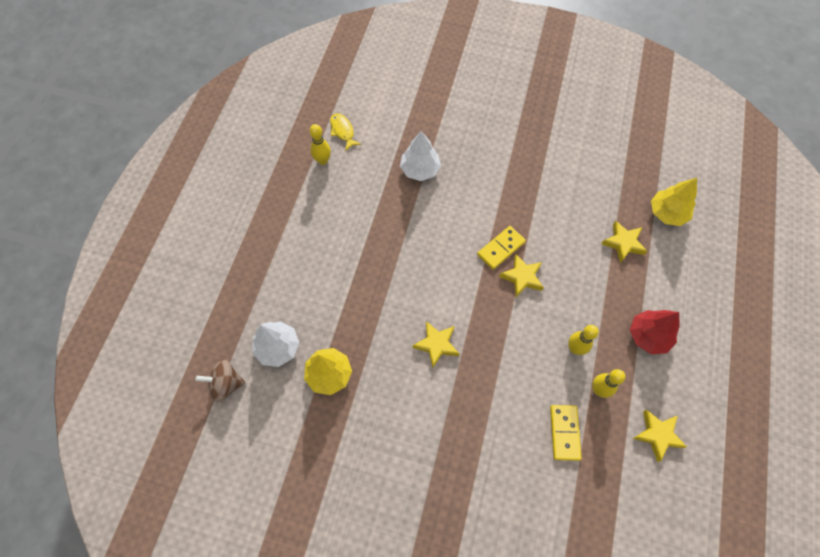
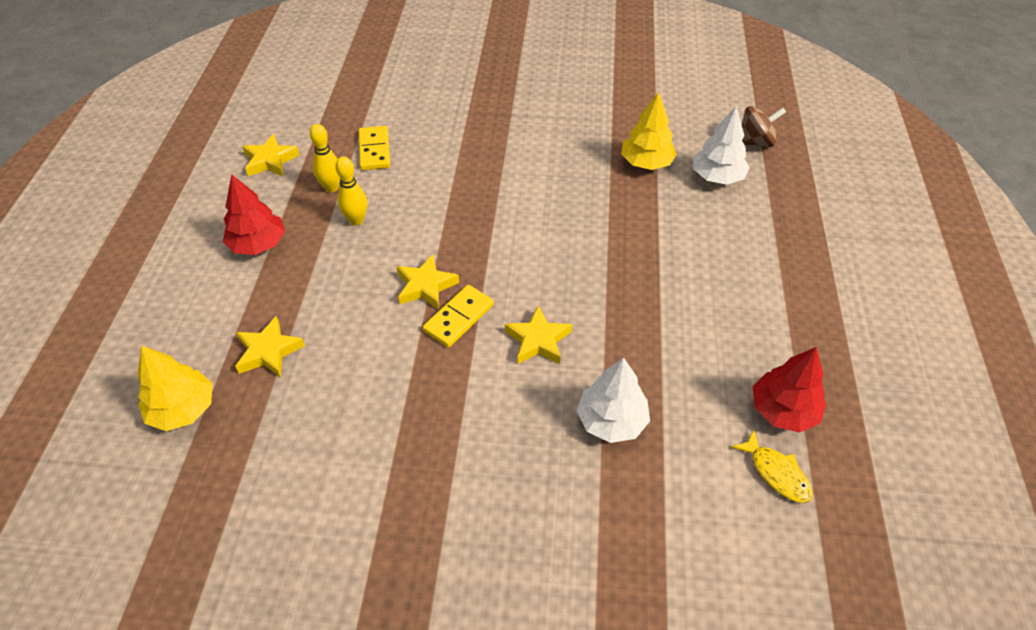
camera: 170 degrees right, 15 degrees down
(323, 161) = (783, 410): yellow bowling pin -> red tree
(436, 344) = (529, 202): yellow star -> yellow star (538, 340)

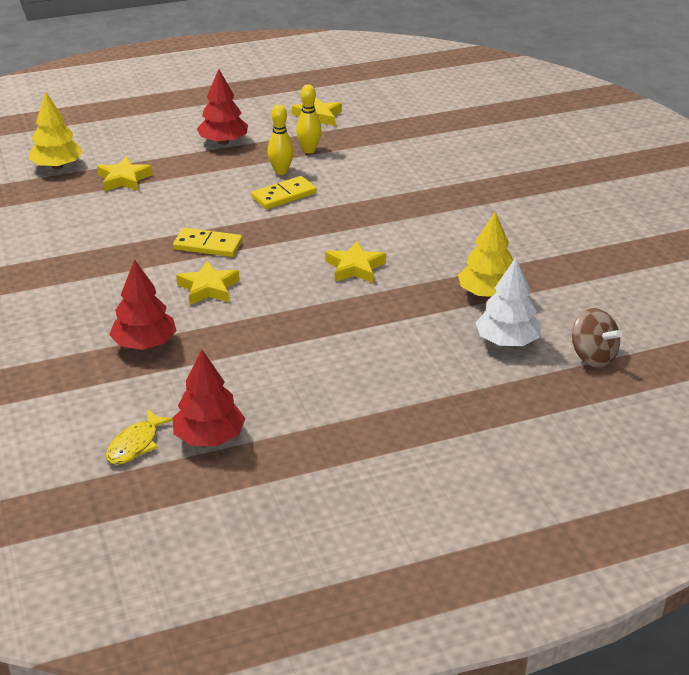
camera: 65 degrees right, 15 degrees down
(374, 150) = (370, 154): yellow domino -> yellow domino (284, 195)
(425, 286) = (231, 221): yellow star -> yellow star (355, 267)
(611, 420) = (145, 344): white tree -> red tree

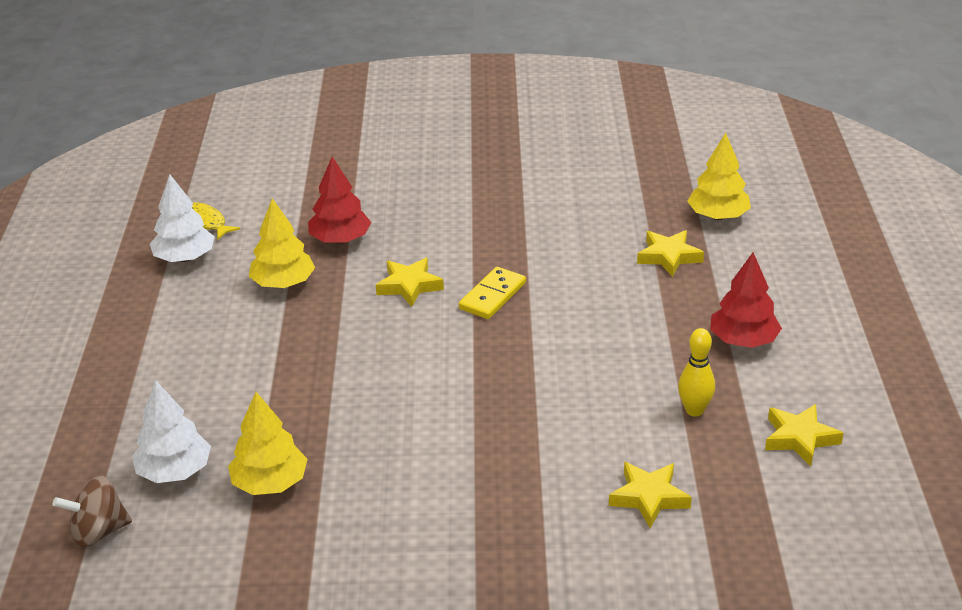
camera: 110 degrees right, 0 degrees up
(209, 437) = (184, 258): red tree -> white tree
(231, 358) = (283, 283): none -> yellow tree
(281, 171) = (642, 375): yellow bowling pin -> none
(284, 195) = (578, 367): yellow domino -> none
(355, 267) = (387, 391): yellow star -> yellow star (649, 497)

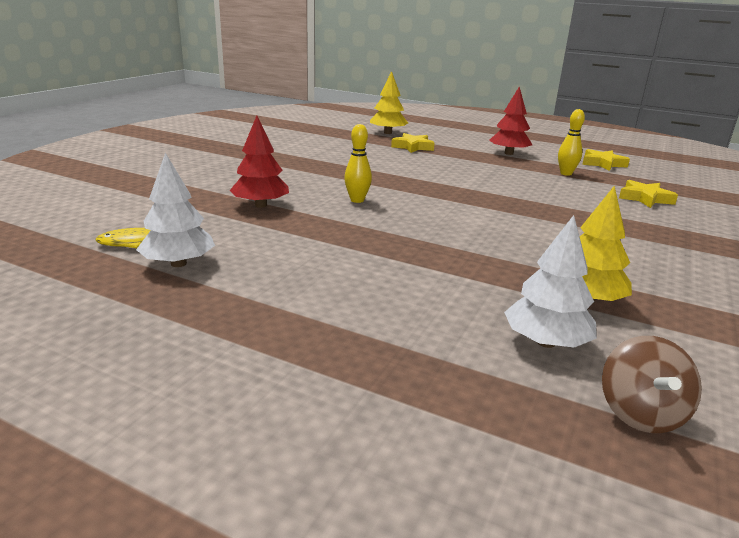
camera: 65 degrees left, 10 degrees down
(283, 283) = (291, 235): yellow tree -> none
(409, 286) = (357, 200): yellow star -> yellow bowling pin
(492, 296) = (401, 184): yellow domino -> none

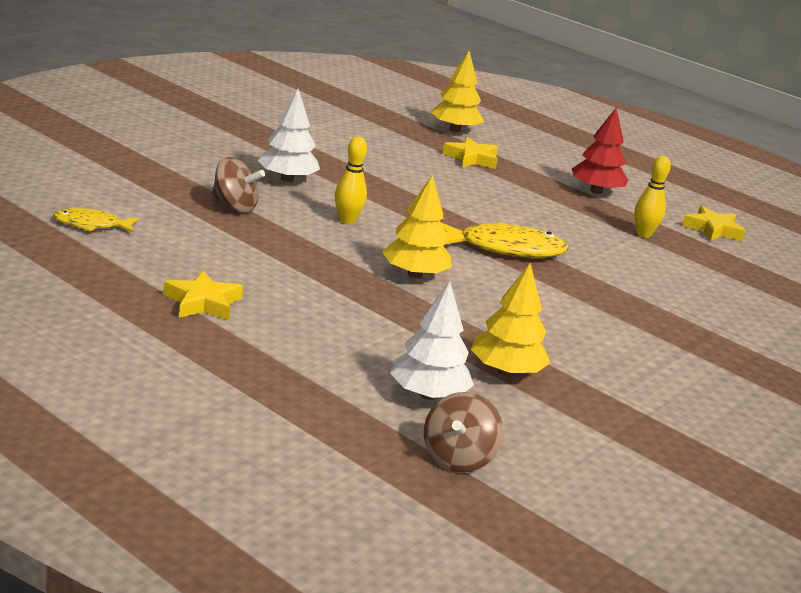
camera: 10 degrees right, 0 degrees up
(178, 263) = (125, 255): white tree -> white tree (287, 179)
(260, 205) = (234, 206): red tree -> brown spinning top
(440, 231) = (414, 275): none -> yellow tree
(487, 199) = (505, 249): none -> yellow fish
(645, 198) = (710, 285): yellow star -> yellow star (203, 302)

